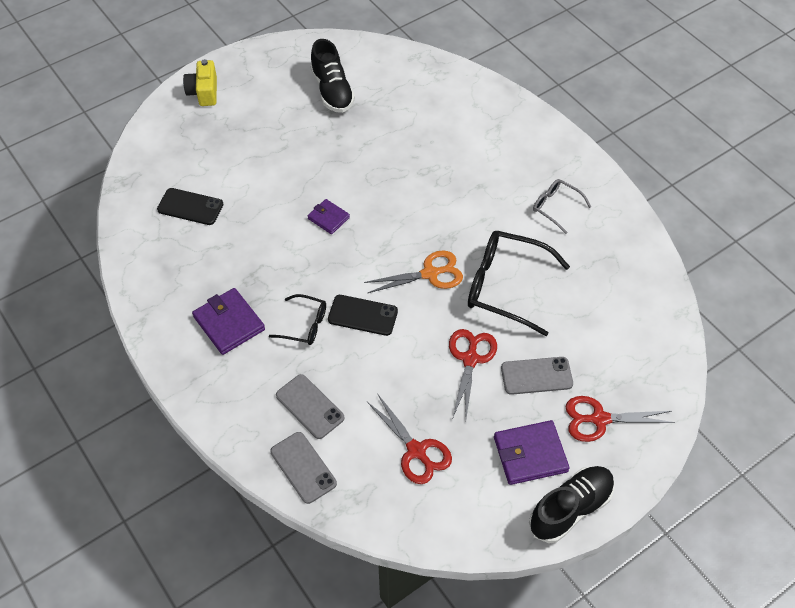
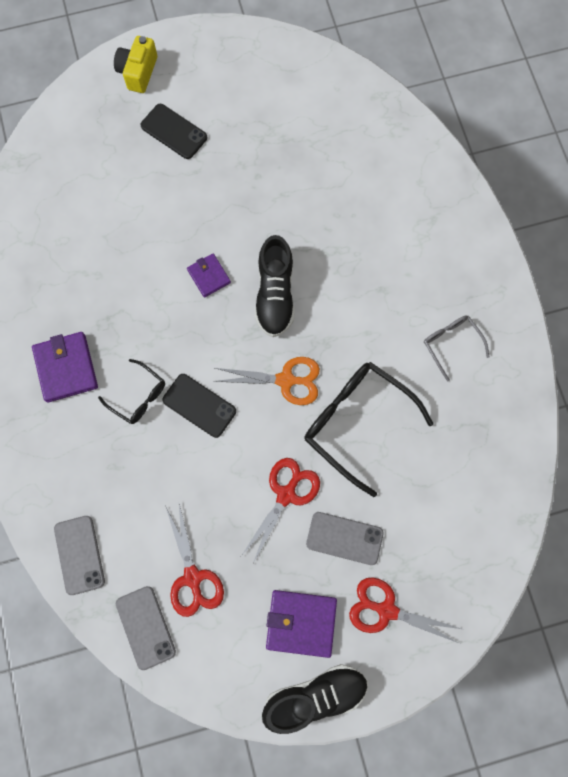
camera: 20 degrees right, 20 degrees up
(190, 207) = (75, 215): black phone -> black phone (174, 131)
(310, 406) = (110, 490): grey phone -> grey phone (145, 627)
(332, 91) = (273, 114): black shoe -> black shoe (275, 295)

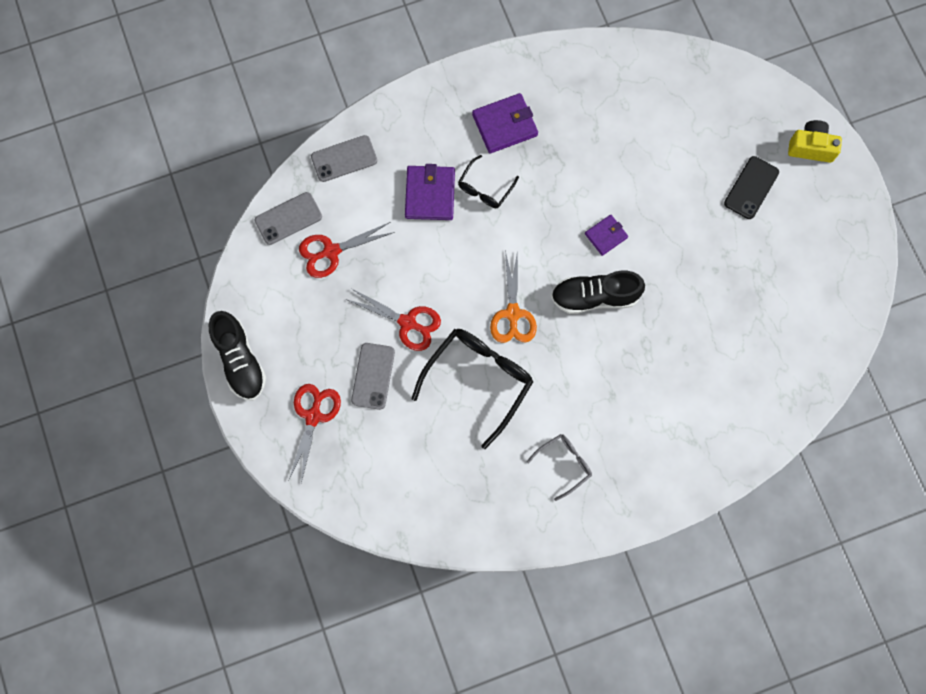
camera: 85 degrees right, 0 degrees up
(199, 405) = (481, 240): black phone -> none
(301, 623) = (298, 344): purple wallet -> purple wallet (430, 194)

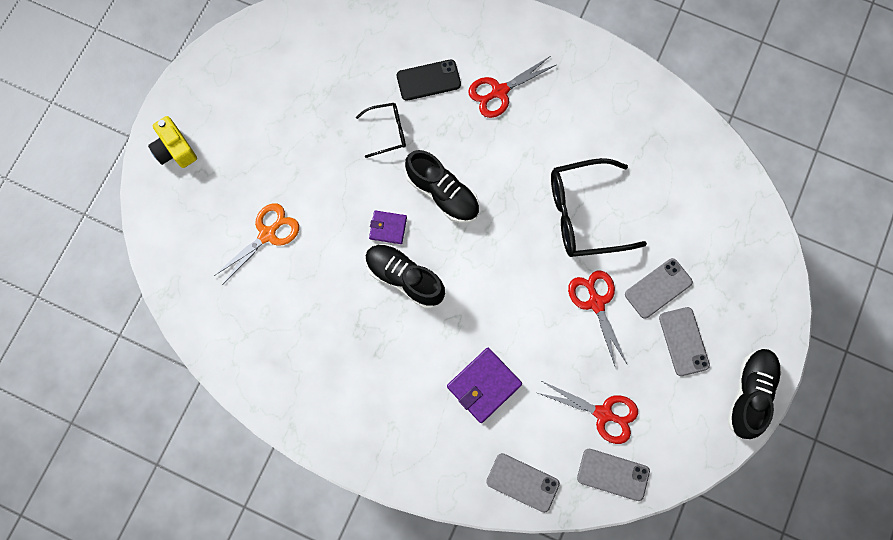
camera: 135 degrees left, 0 degrees up
(313, 416) = (729, 300): red scissors -> red scissors (499, 91)
(320, 354) = (683, 341): none -> grey phone
(485, 188) = (437, 349): black glasses -> black glasses (387, 131)
(505, 125) = (370, 385): purple wallet -> none
(512, 313) = (513, 237): orange scissors -> orange scissors (267, 234)
(557, 213) = (404, 278): none -> black shoe
(564, 464) = (580, 107): grey glasses -> none
(751, 188) = (249, 162): black phone -> black phone (428, 80)

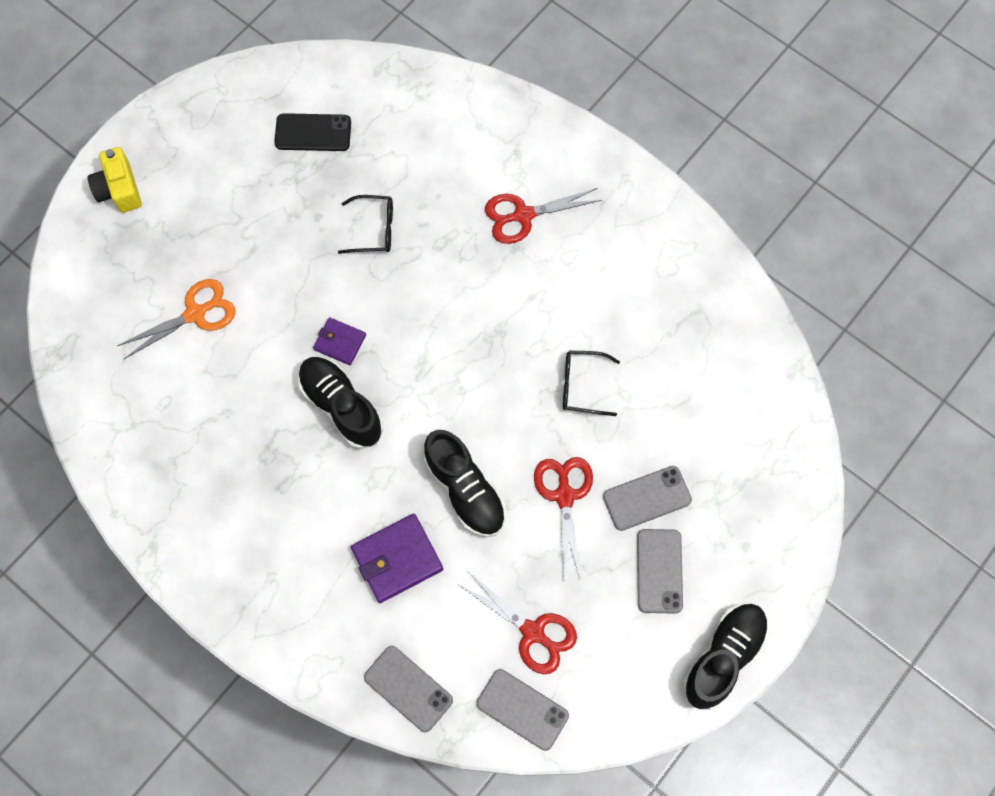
camera: 15 degrees right, 5 degrees down
(428, 80) = (442, 181): black phone -> black phone (313, 133)
(443, 193) = (418, 318): black shoe -> black shoe (465, 490)
(584, 214) = (582, 386): black glasses -> black glasses, size x0.53

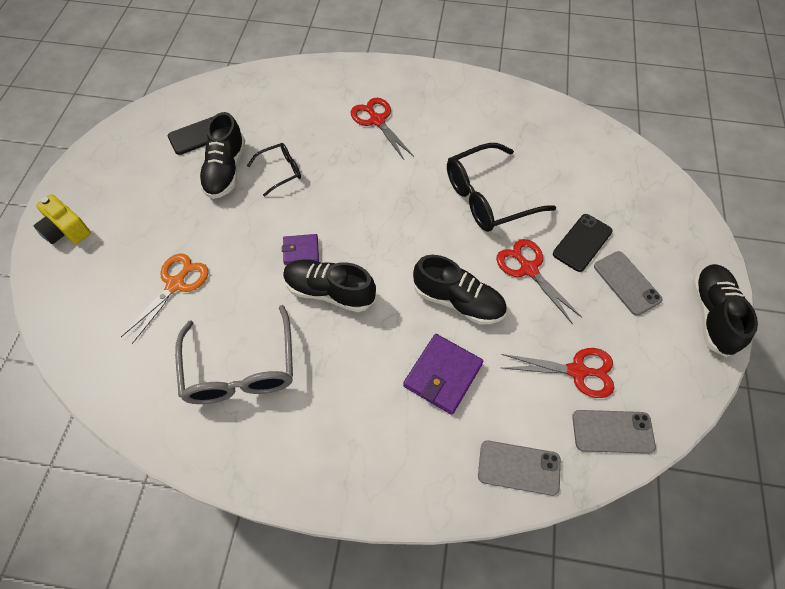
camera: 30 degrees left, 10 degrees down
(210, 442) = (240, 369): none -> grey glasses
(316, 197) = (226, 170): none -> black shoe
(523, 215) = (377, 120): red scissors -> red scissors turned 105 degrees clockwise
(582, 386) = (488, 197): black glasses -> black glasses, size x1.87
(647, 498) = (582, 242): grey phone -> black phone

